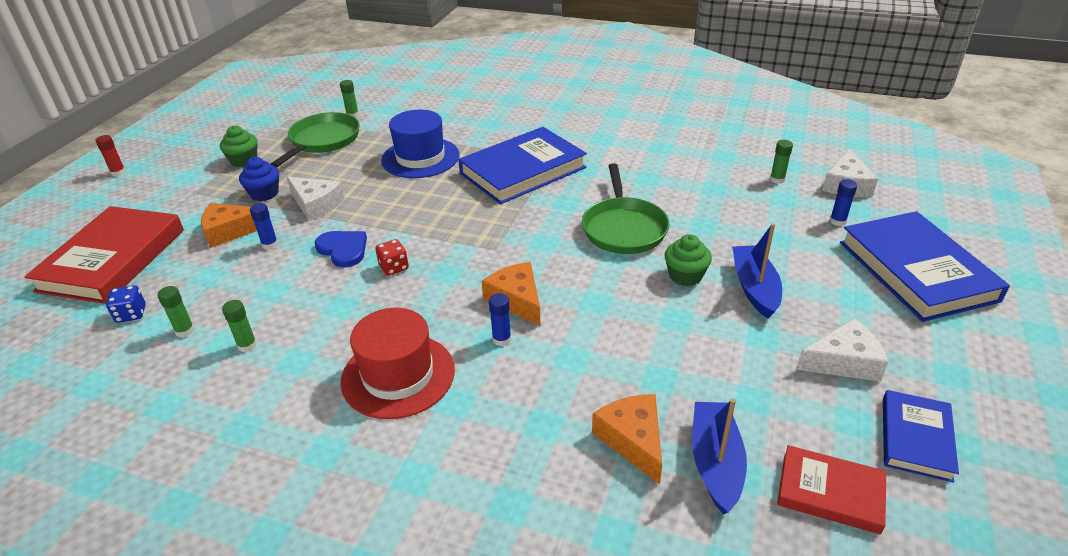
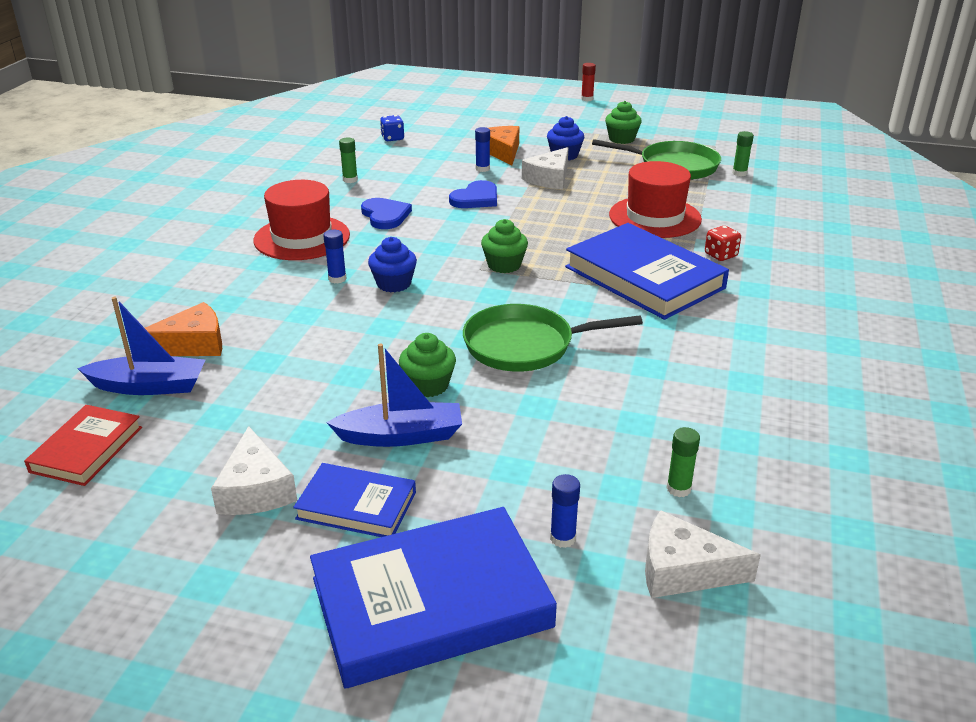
camera: 85 degrees right, 5 degrees down
(113, 260) = (460, 120): red book -> none
(185, 331) = (371, 157): green glue stick -> none
(361, 311) = (385, 215): none -> blue heart
(394, 267) = (448, 222): red dice -> red dice (720, 255)
(420, 158) = (655, 217): blue hat -> red hat
(490, 235) = (504, 265): none -> green cupcake
(517, 300) = (393, 284): orange cheese -> blue cupcake
(915, 438) = (124, 523): blue book -> blue book (356, 505)

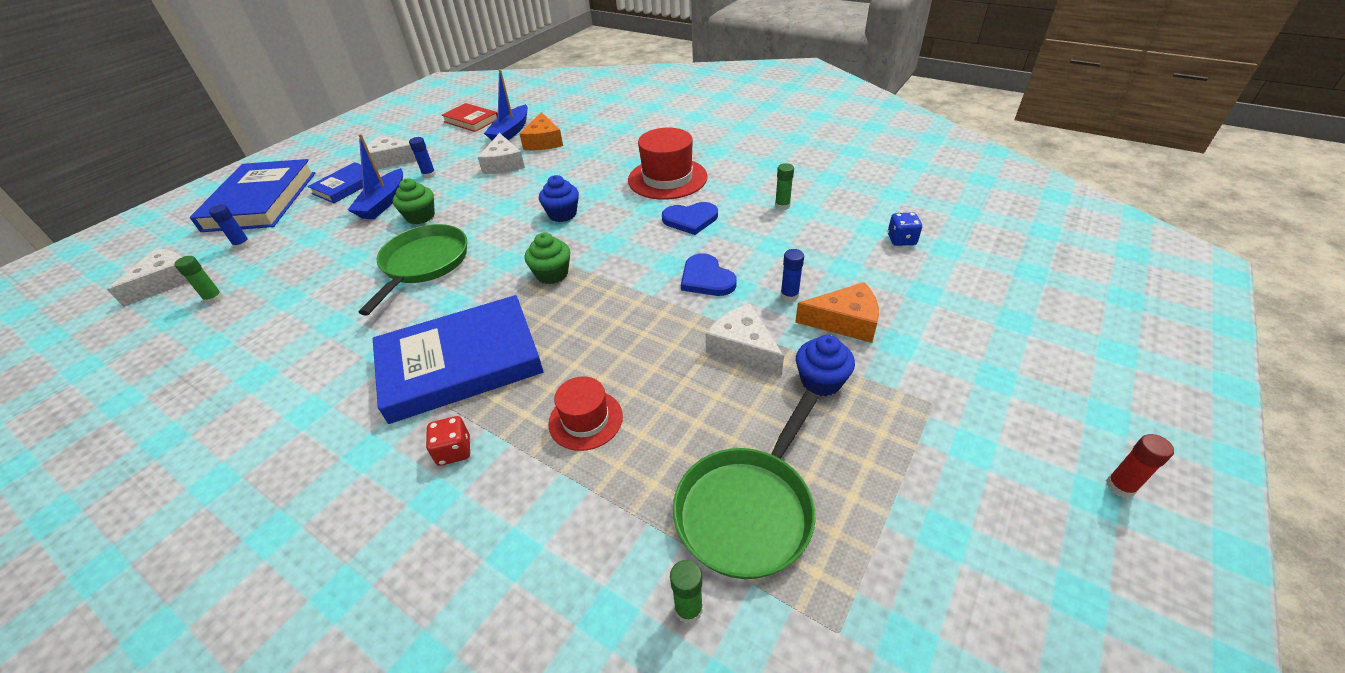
camera: 110 degrees right, 10 degrees up
(267, 360) = (503, 164): none -> white cheese
(337, 279) = (588, 191): blue glue stick -> blue glue stick (429, 175)
(621, 139) = (885, 474): green cupcake -> none
(655, 217) = (585, 420): red hat -> red hat, size x0.60

